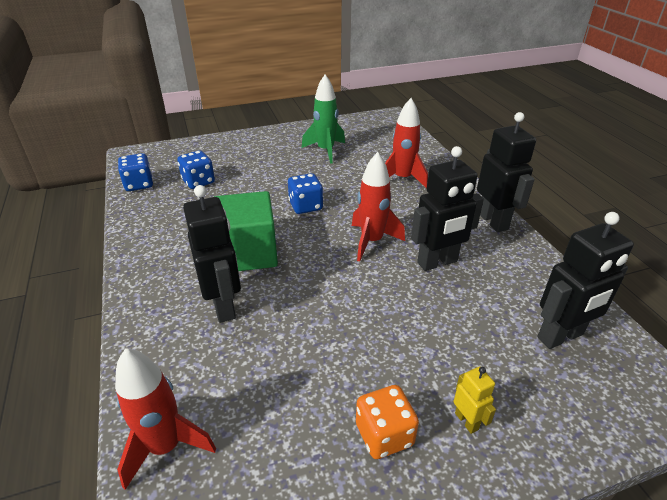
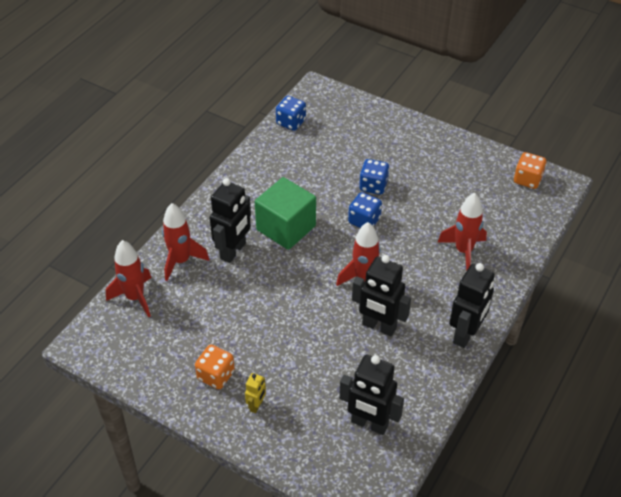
camera: 50 degrees right, 10 degrees up
(175, 359) = (181, 261): none -> red rocket
(198, 182) = (327, 147): blue dice -> blue dice (373, 186)
(325, 151) = (449, 182): green rocket -> none
(369, 124) = (527, 179): none -> orange dice

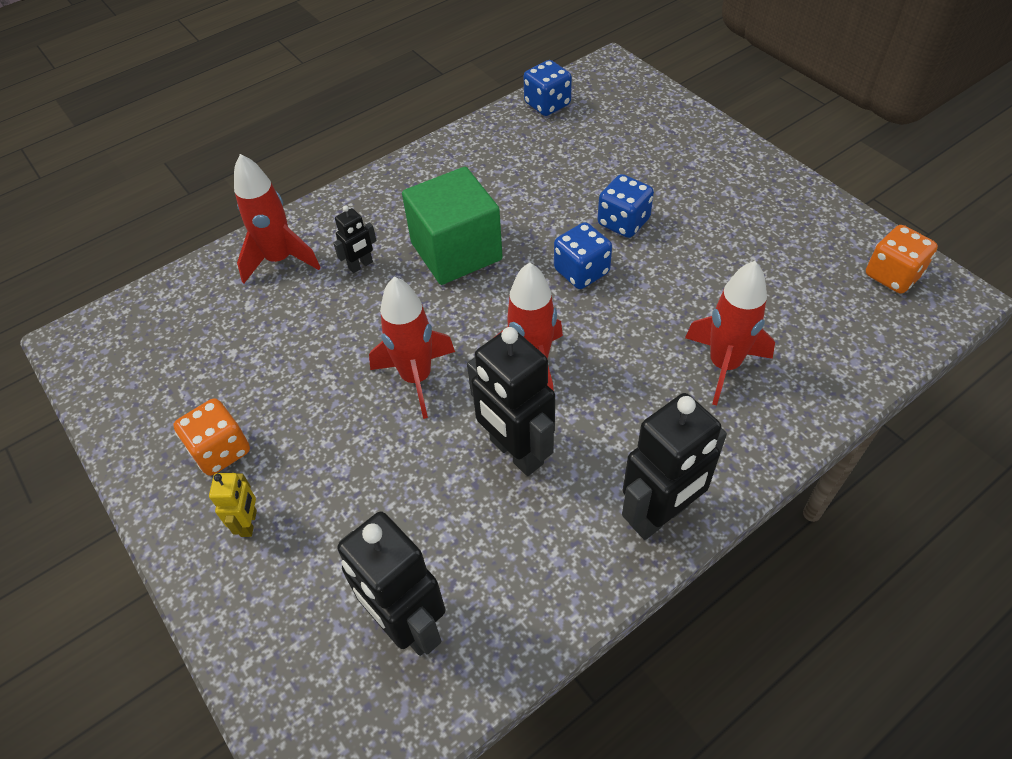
camera: 25 degrees right, 5 degrees up
(135, 297) = (187, 295): red rocket -> red rocket (416, 378)
(233, 251) = (361, 265): black robot -> black robot, size x0.49
(256, 405) = (249, 523): yellow robot -> yellow robot turned 45 degrees counterclockwise

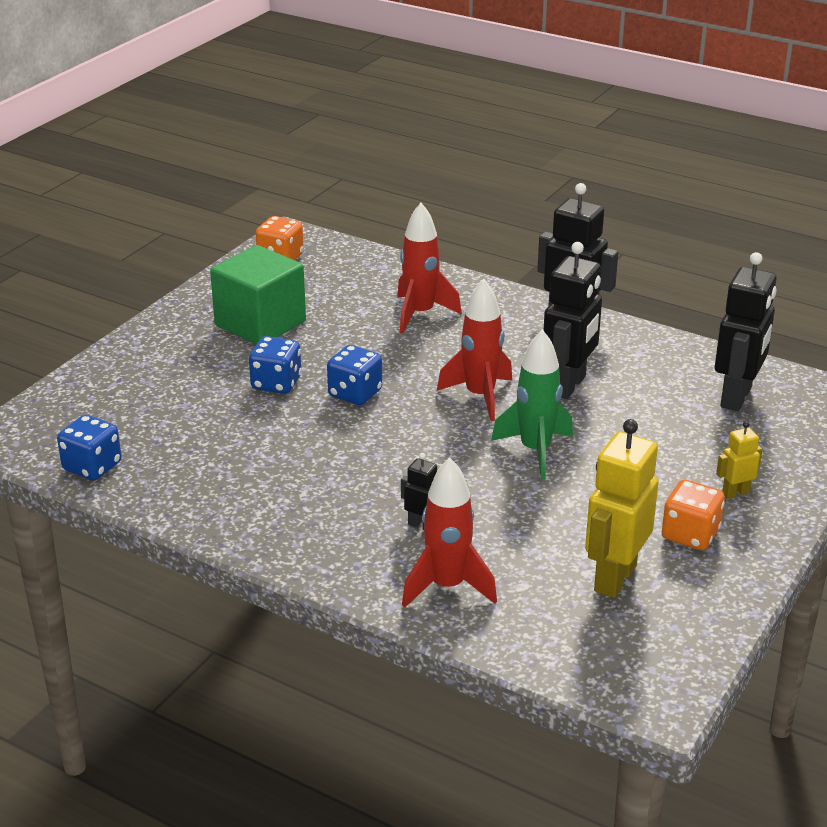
camera: 115 degrees left, 20 degrees down
(211, 367) = (614, 578): none -> yellow robot
(416, 378) = (535, 451): red rocket -> green rocket
(456, 251) = (368, 470): green cube -> green cube (260, 323)

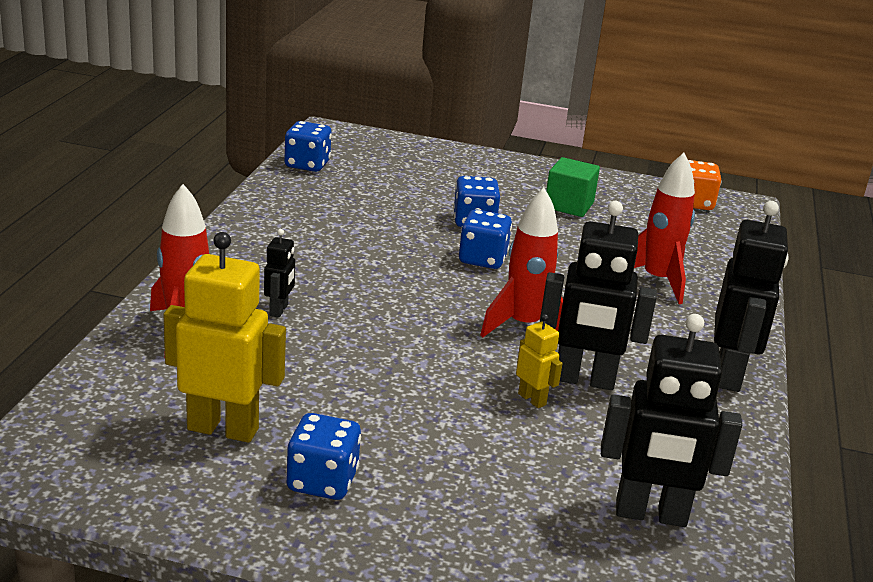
camera: 70 degrees right, 5 degrees down
(260, 323) = (569, 205): green cube -> green cube, size x0.63
(535, 451) = (439, 365): green rocket -> none
(690, 534) = (322, 481): orange dice -> blue dice
(735, 493) = (425, 517): yellow robot -> yellow robot (532, 399)

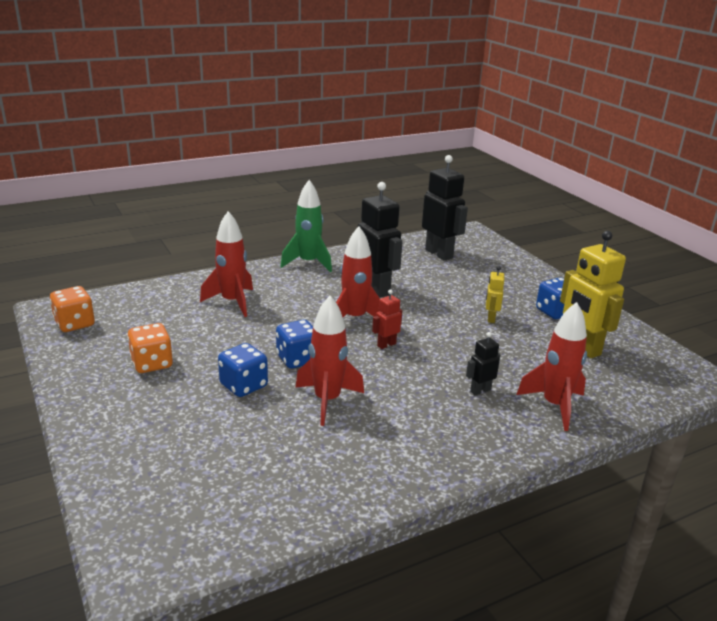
camera: 130 degrees left, 0 degrees up
(307, 165) = (254, 524): blue dice -> none
(393, 240) = (327, 401): none -> red rocket
(439, 312) = (386, 345): none -> red robot
(532, 399) = (414, 294): yellow robot -> yellow robot (490, 318)
(569, 205) = (152, 363): green cube -> orange dice
(729, 375) = (308, 263): black robot -> green rocket

